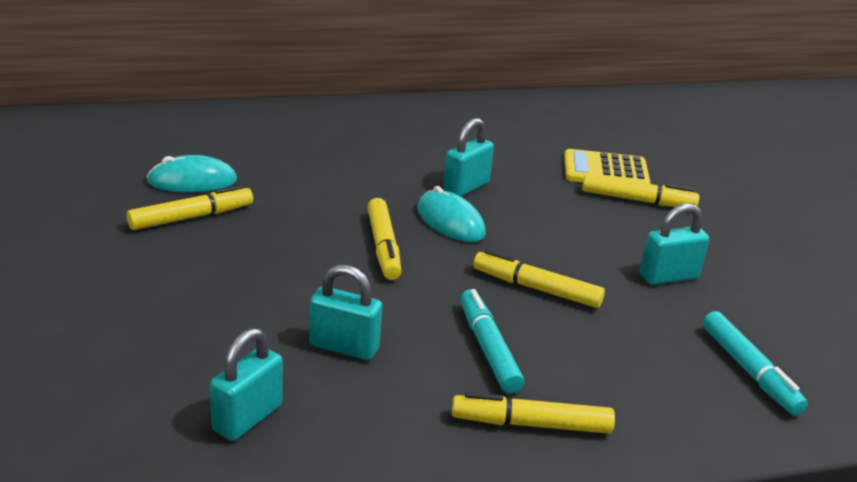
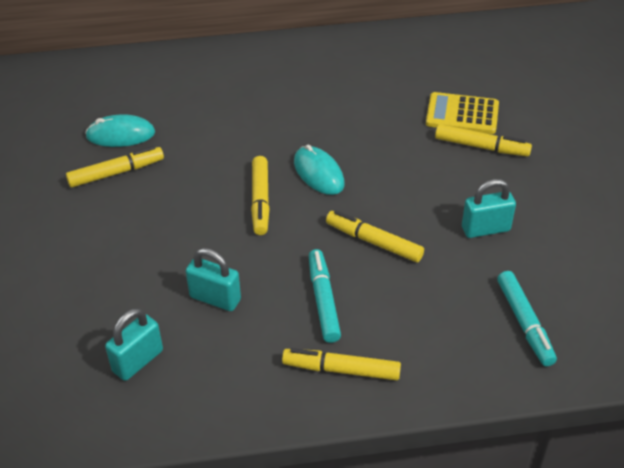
camera: 10 degrees right, 15 degrees up
(466, 187) = (338, 136): turquoise padlock -> none

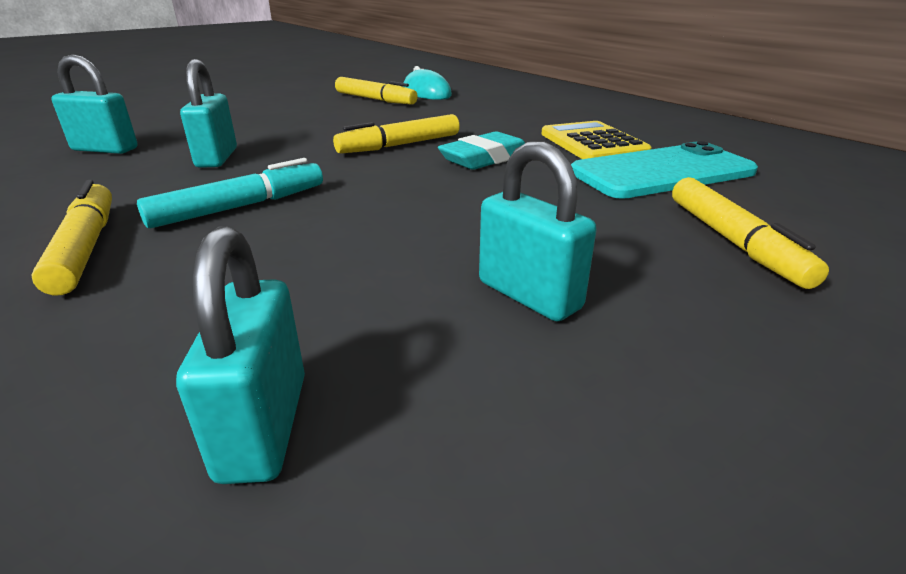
camera: 60 degrees right, 15 degrees down
(318, 173) = (485, 158): turquoise mouse -> turquoise eraser
(374, 242) = (390, 212): yellow marker -> none
(393, 117) = (662, 172): none -> turquoise phone
(462, 114) = (772, 210): yellow calculator -> yellow calculator (593, 143)
(524, 323) = (264, 426): turquoise marker -> turquoise padlock

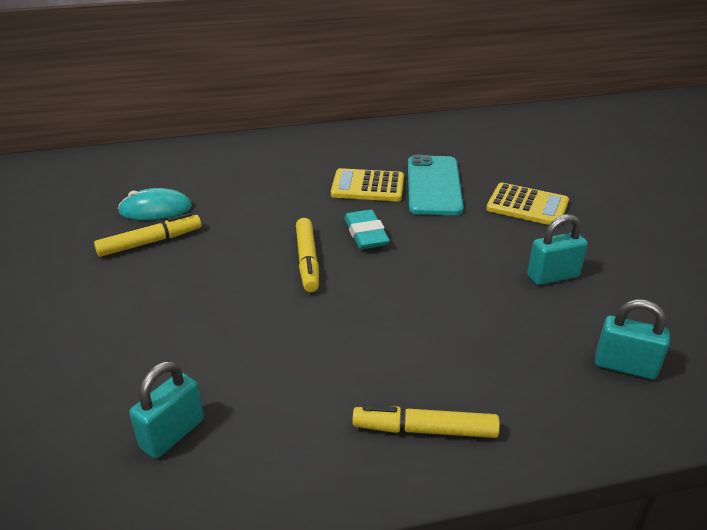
camera: 65 degrees left, 5 degrees up
(217, 158) = (264, 359): turquoise padlock -> none
(240, 207) = (390, 354): turquoise marker -> none
(733, 242) = (527, 206): yellow marker -> yellow calculator

